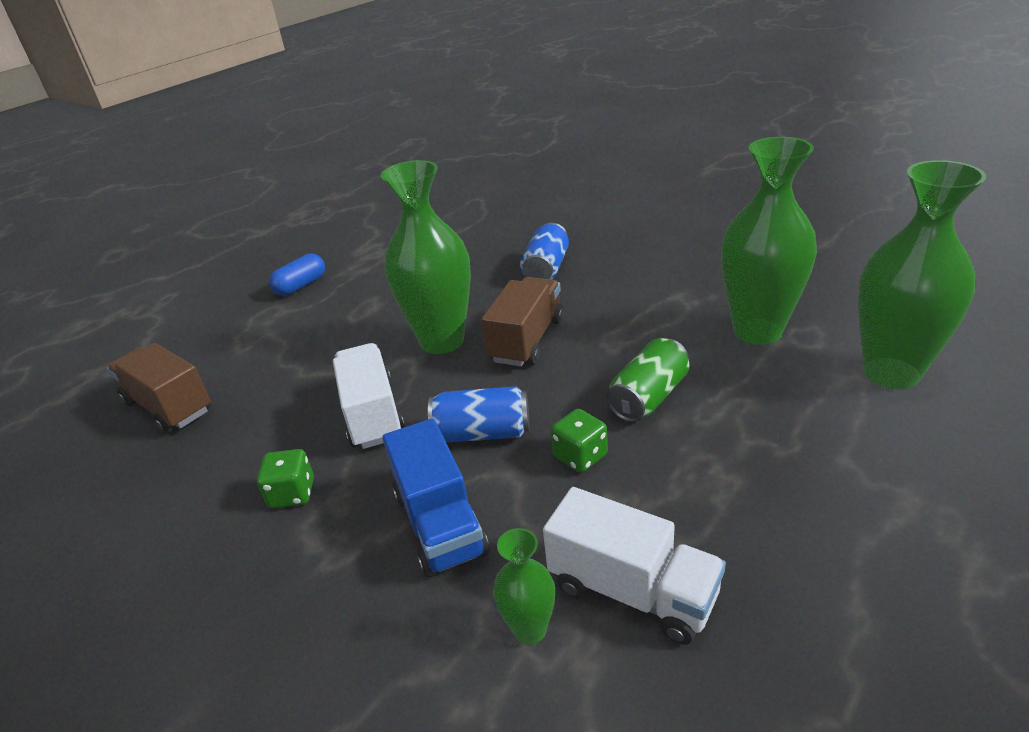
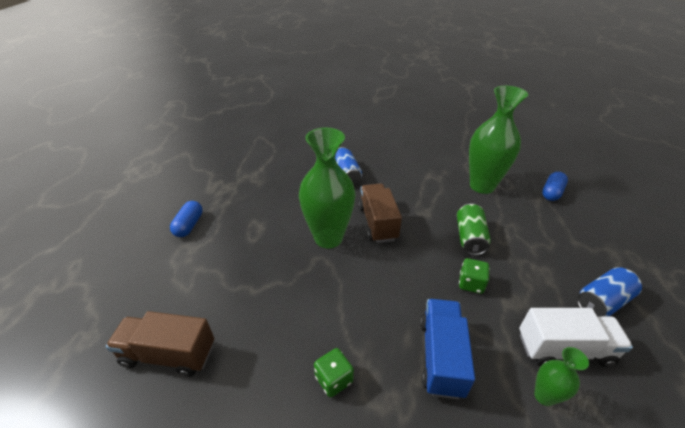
camera: 35 degrees left, 5 degrees up
(372, 414) = (332, 302): white truck -> none
(440, 523) = (441, 356): blue truck -> blue truck turned 120 degrees counterclockwise
(482, 433) = (409, 289): blue can -> blue can (602, 301)
(891, 373) = (551, 193): green vase -> blue capsule

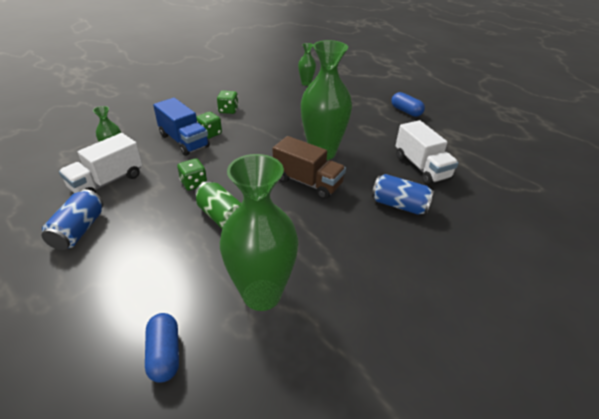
camera: 130 degrees right, 0 degrees up
(169, 354) = (306, 83): brown truck -> green vase
(288, 182) = (421, 167): none -> white truck
(400, 346) = (210, 133): none -> green dice

